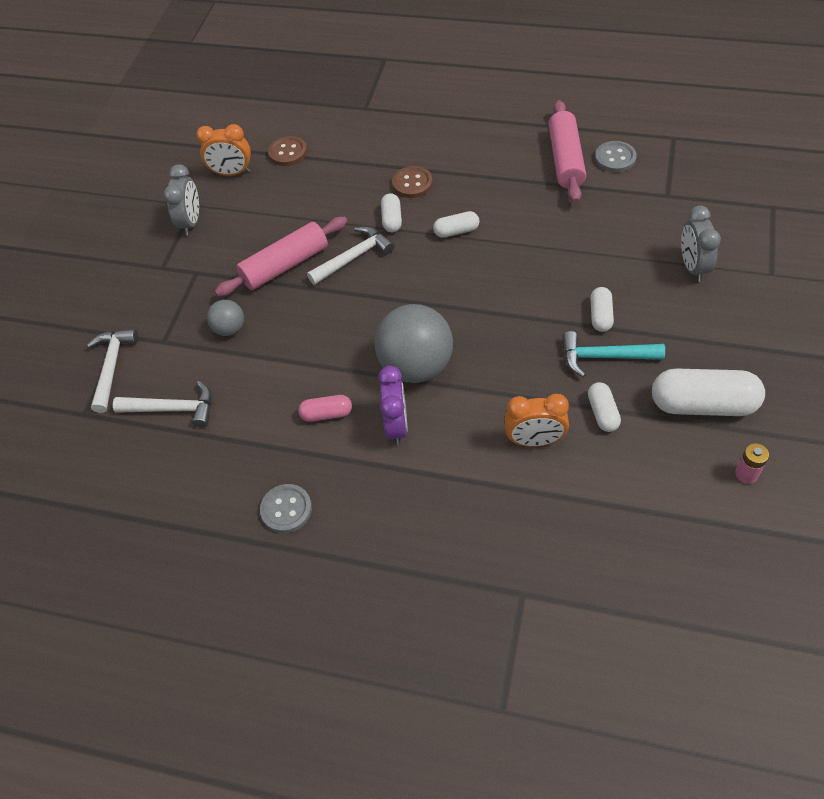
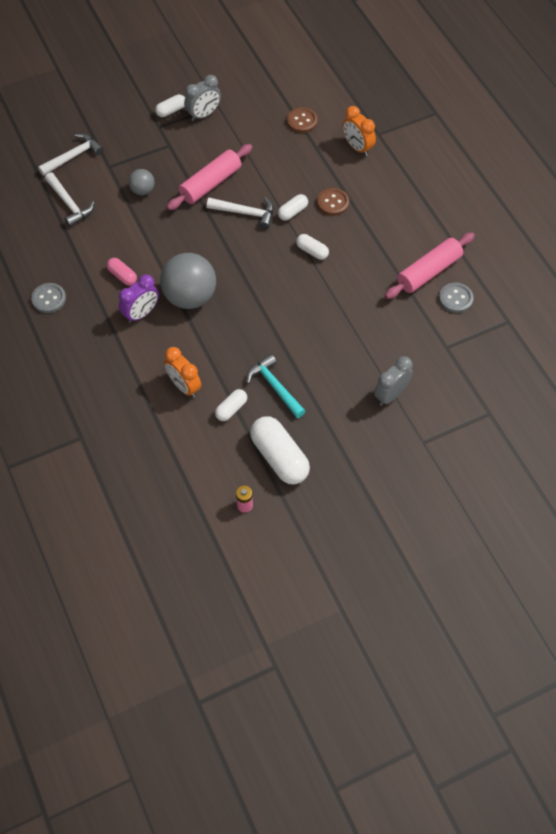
camera: 45 degrees right, 5 degrees up
(232, 173) = (259, 106): orange clock -> orange clock (357, 147)
(285, 265) = (210, 183): pink rolling pin -> pink rolling pin turned 60 degrees counterclockwise
(600, 316) = (306, 367): white capsule -> white capsule (171, 111)

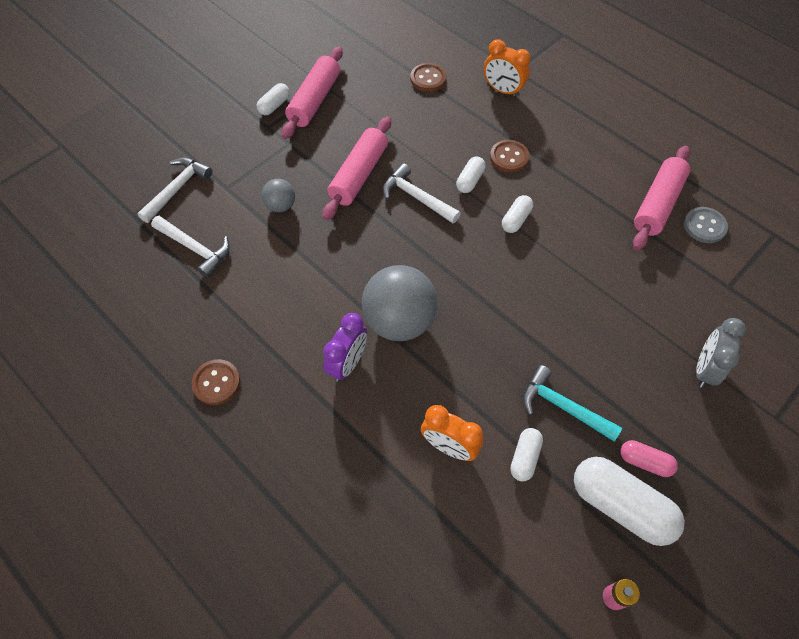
camera: 20 degrees left, 0 degrees up
(49, 299) = (216, 383): grey button -> brown button
(122, 276) = (302, 321): pink capsule -> pink capsule (645, 462)
(204, 115) = (314, 100): grey clock -> pink rolling pin
(245, 213) = (416, 197): white hammer -> white hammer turned 135 degrees counterclockwise
(312, 251) = (516, 219): white capsule -> white capsule turned 75 degrees counterclockwise

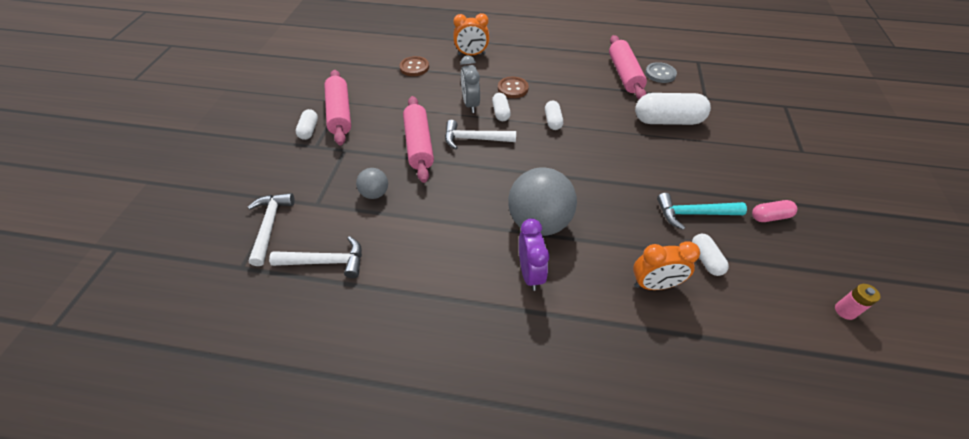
camera: 35 degrees left, 10 degrees down
(216, 383) = (437, 355): brown button -> none
(620, 506) = (786, 251): white capsule -> white capsule (667, 121)
(704, 369) = (741, 146): grey clock -> grey clock (470, 104)

